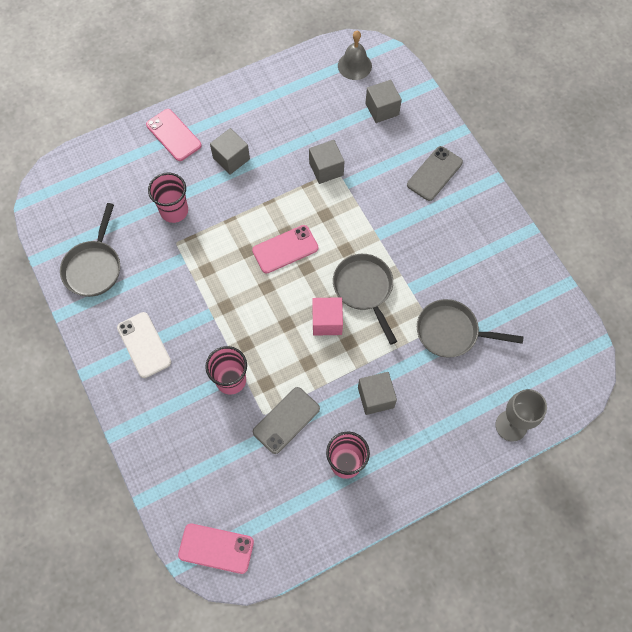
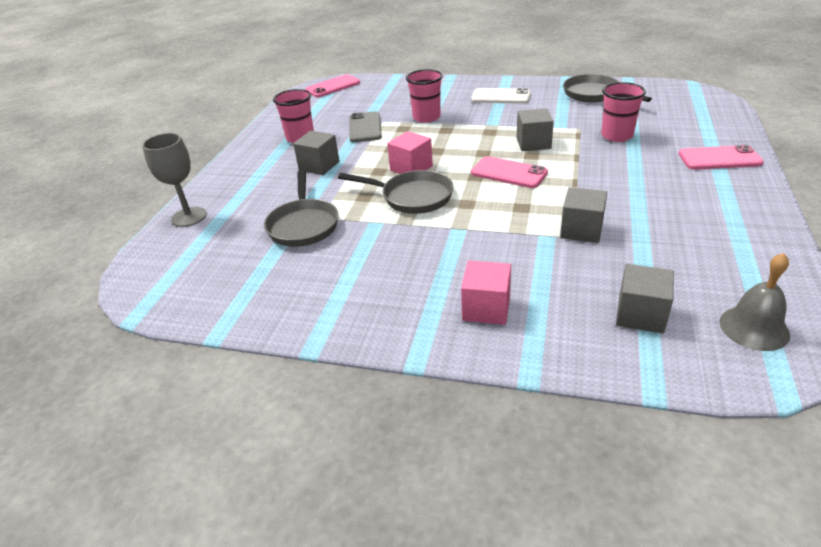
camera: 135 degrees right, 30 degrees down
(231, 158) = (655, 179): grey cube -> grey cube (533, 143)
(285, 249) = (508, 173): pink phone -> pink phone turned 75 degrees counterclockwise
(434, 174) = (486, 308): grey phone -> pink cube
(451, 332) = (303, 225): grey pan -> grey pan turned 120 degrees clockwise

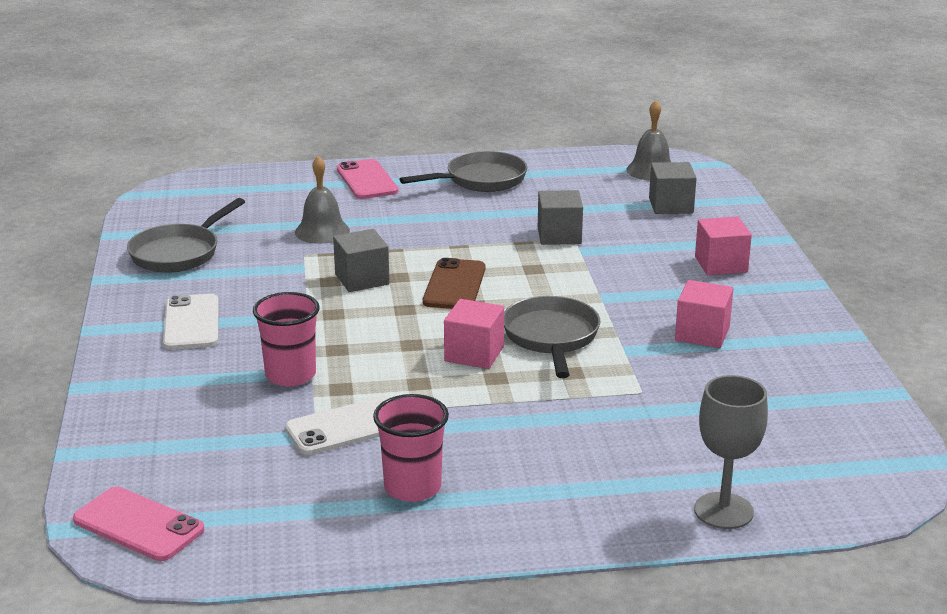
camera: 115 degrees left, 10 degrees down
(303, 225) = (668, 400): grey pan -> grey pan (481, 180)
(319, 166) = (504, 435): grey cube -> none
(365, 127) = (346, 427): grey phone -> white phone
(373, 262) = (702, 334): none -> pink cube
(508, 173) = (454, 285): pink phone -> brown phone
(617, 136) = (322, 231): pink cup -> grey bell

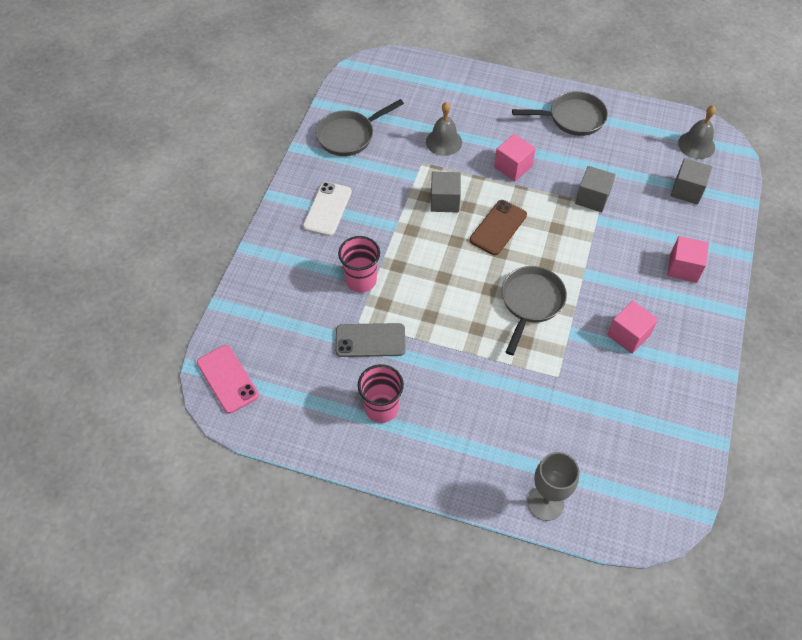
camera: 25 degrees right, 30 degrees up
(346, 427) = (370, 340): white phone -> grey phone
(367, 180) = (498, 94): pink phone -> none
(474, 354) = (476, 301): pink cube -> pink cube (513, 167)

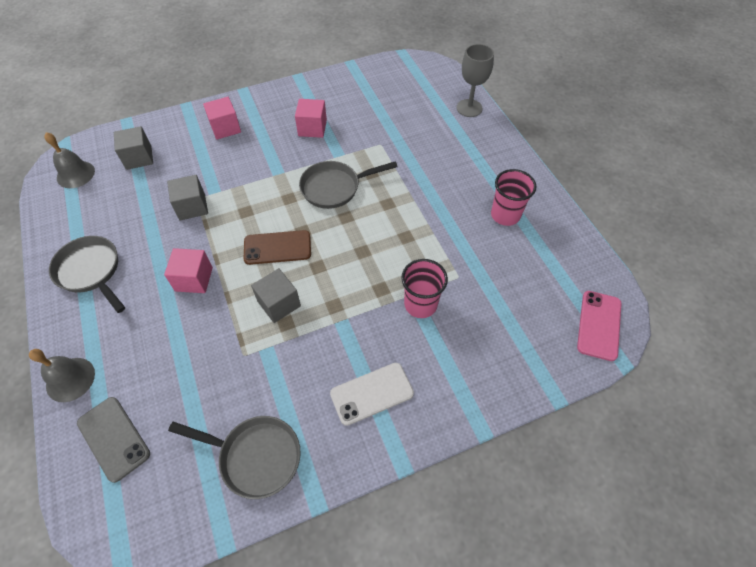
camera: 130 degrees left, 0 degrees up
(370, 340) = (464, 258): grey phone -> grey phone (113, 438)
(444, 142) = (199, 356): grey bell -> grey bell (70, 379)

